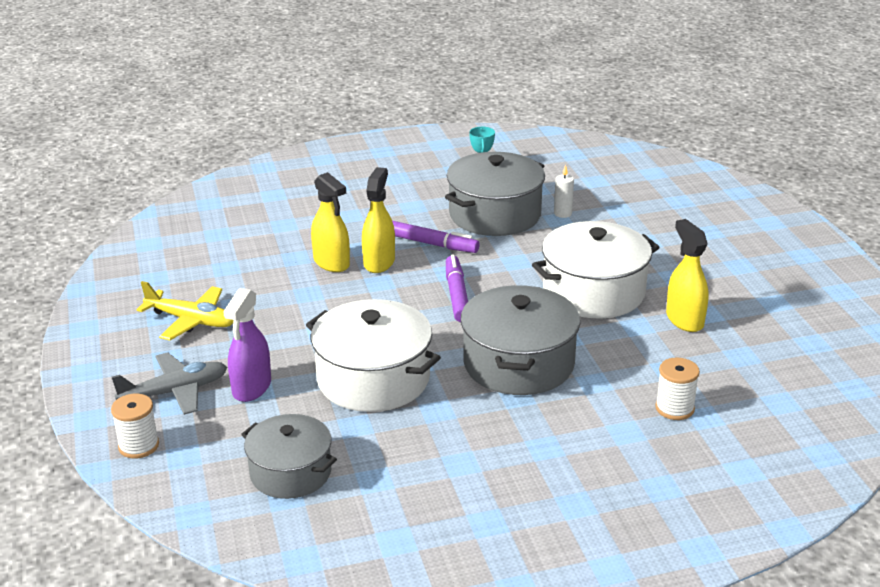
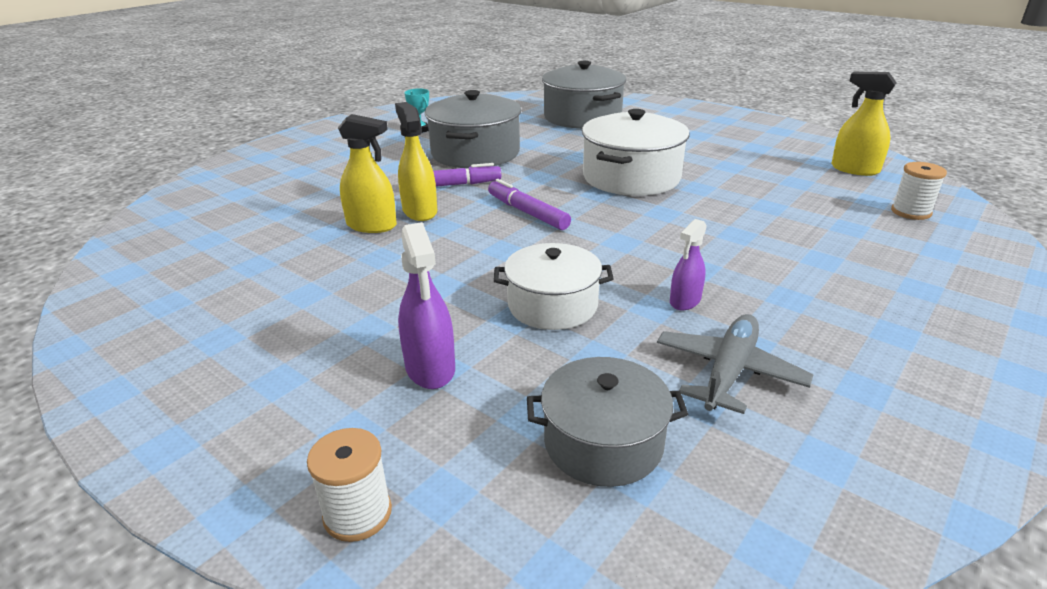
camera: 35 degrees left, 0 degrees up
(175, 392) = (334, 416): grey plane -> grey plane (728, 372)
(191, 321) = (267, 328): yellow plane -> none
(373, 379) = (552, 305): white pot -> white pot, size x0.65
(465, 416) = (685, 301): none -> purple spray bottle
(518, 363) = (658, 243): grey pot -> grey pot (582, 117)
(562, 213) = (528, 139): white candle -> none
(674, 408) = (821, 230): white spool -> white spool (911, 212)
(684, 320) = (722, 174): yellow spray bottle -> yellow spray bottle (854, 169)

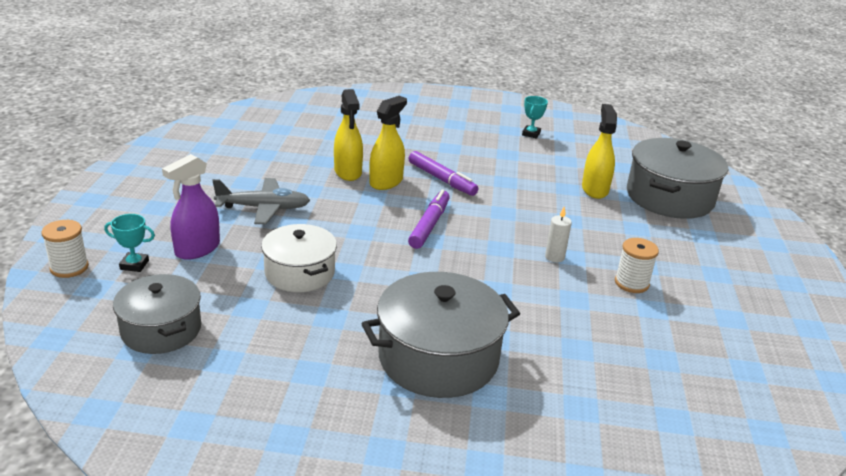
camera: 55 degrees right, 0 degrees up
(417, 436) = (134, 265): none -> turquoise trophy
(475, 153) = (514, 171): grey pot -> grey pot (438, 358)
(631, 177) = (554, 257): white pot -> white candle
(685, 301) = (351, 330): purple spray bottle -> none
(728, 372) = (267, 367): grey plane -> grey plane (264, 208)
(854, 169) = (753, 398): yellow spray bottle -> yellow spray bottle (594, 189)
(911, 212) = (670, 451): white spool -> white spool (631, 283)

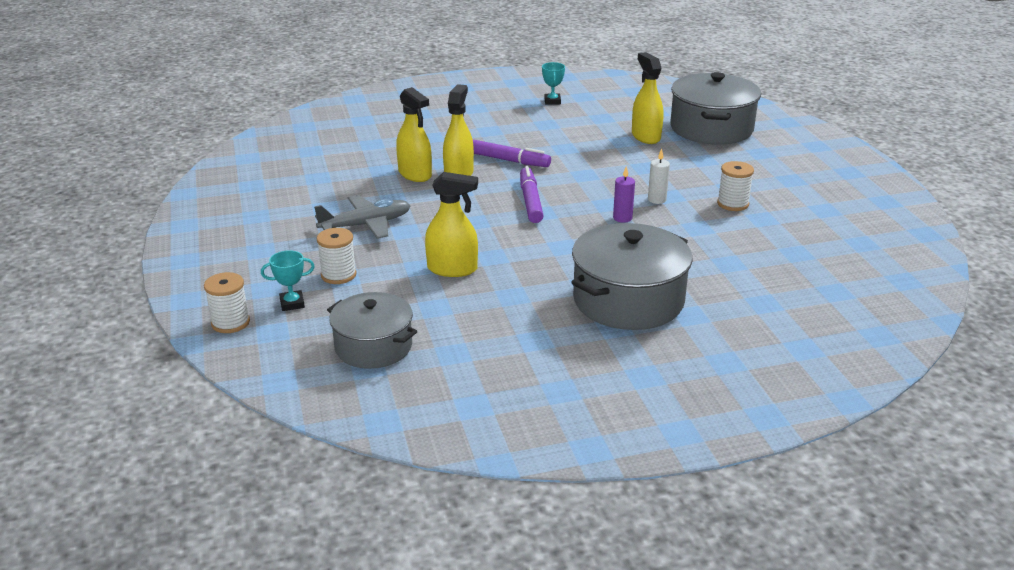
camera: 20 degrees left, 0 degrees up
(197, 249) = (338, 275): purple spray bottle -> white spool
(299, 273) = (452, 269): white pot -> yellow spray bottle
(504, 267) = (622, 218): none -> purple candle

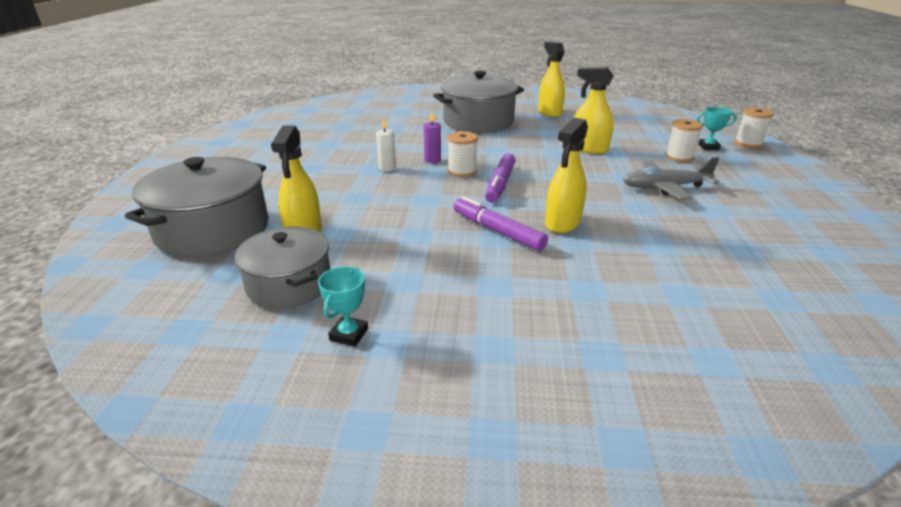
camera: 160 degrees left, 0 degrees up
(373, 346) = (644, 124): grey pot -> grey pot (289, 284)
(415, 174) = (615, 231): yellow spray bottle -> yellow spray bottle (549, 113)
(733, 204) = (332, 156): white spool -> white spool (462, 171)

